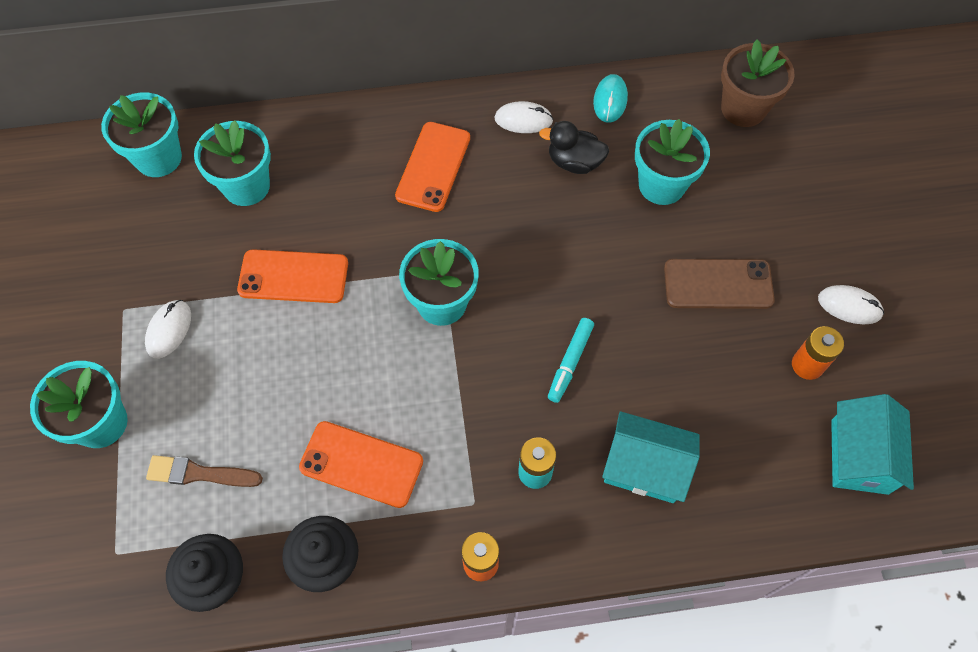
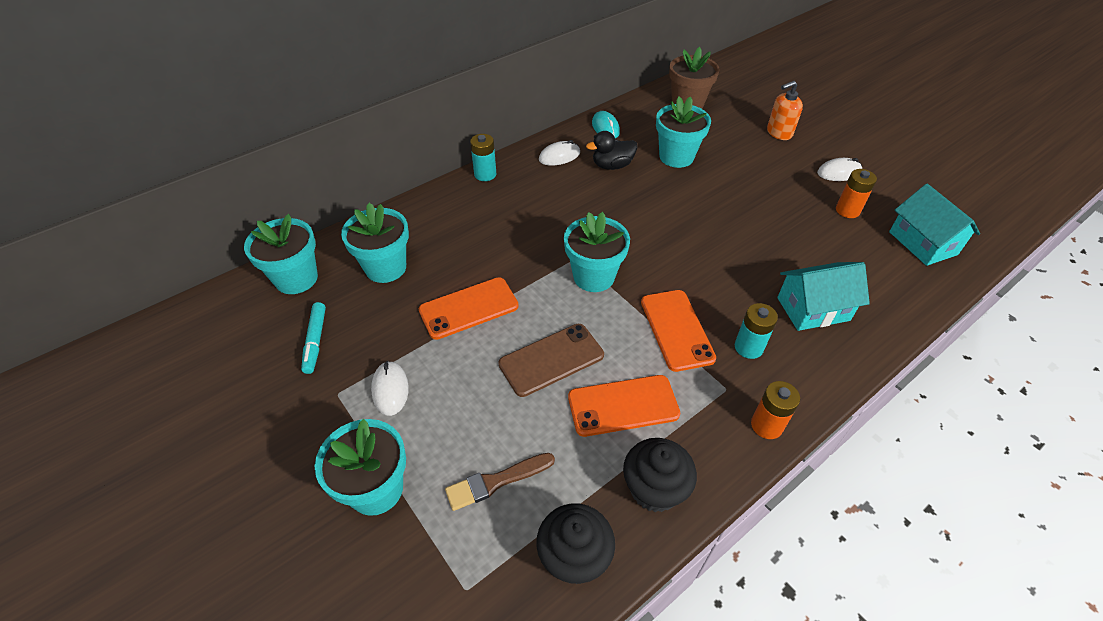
camera: 30 degrees left, 15 degrees down
(423, 108) = (485, 174): none -> turquoise battery
(433, 167) = (520, 203): orange phone -> orange phone (676, 330)
(570, 362) = (710, 272): turquoise marker -> turquoise marker (315, 341)
(718, 284) = (757, 192): brown phone -> brown phone (551, 360)
(826, 209) = (779, 133): none -> orange soap dispenser

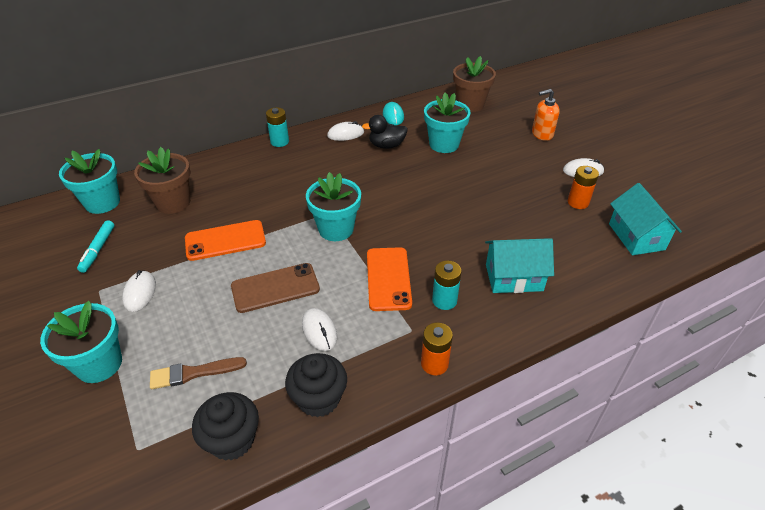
camera: 10 degrees right, 5 degrees down
(386, 268) = (173, 202): turquoise flower pot -> brown flower pot
(623, 405) = (319, 331): orange phone -> white mouse

